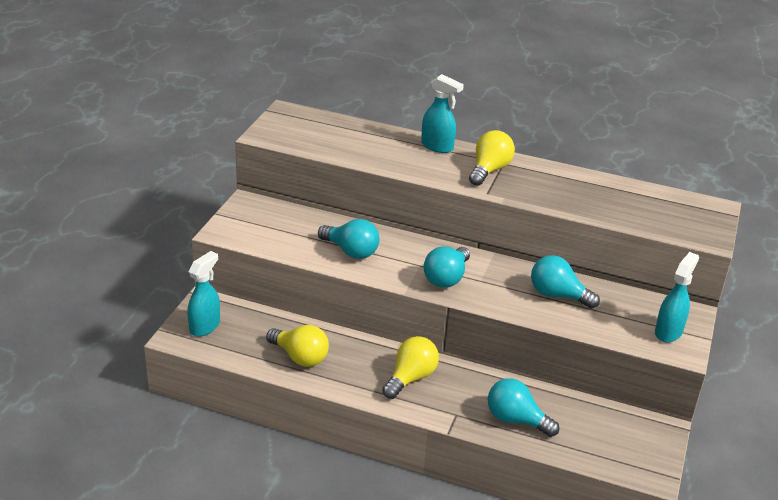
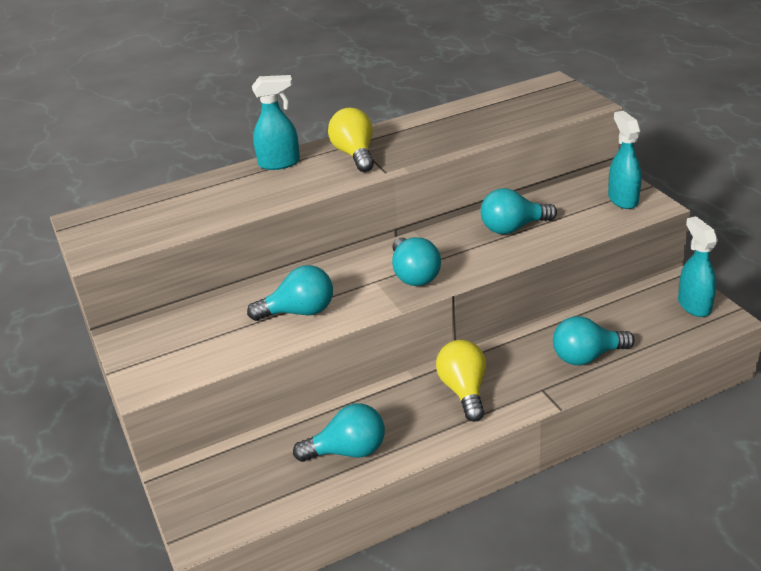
camera: 40 degrees left, 0 degrees up
(205, 326) = (213, 499): turquoise spray bottle -> turquoise spray bottle (694, 305)
(300, 357) = (348, 451): yellow light bulb -> turquoise light bulb

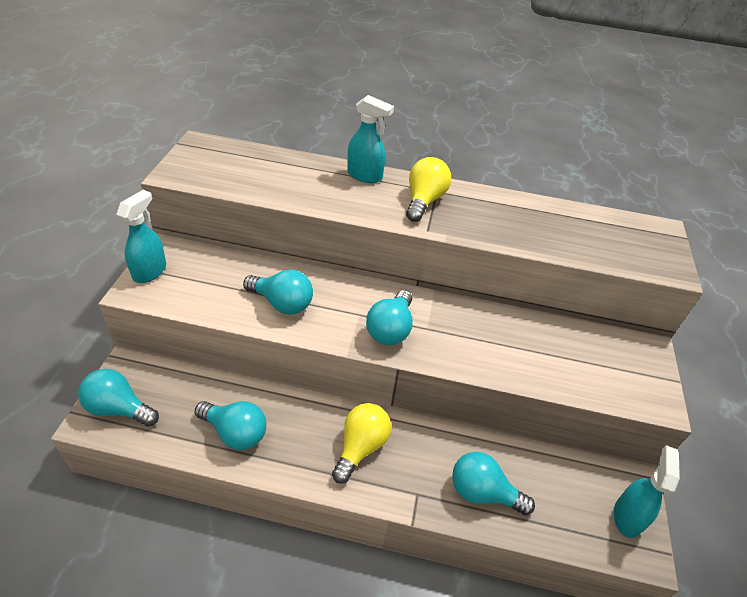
camera: 30 degrees right, 10 degrees up
(513, 228) = (511, 339): turquoise light bulb -> turquoise light bulb (119, 408)
(622, 199) = (636, 377): turquoise spray bottle -> turquoise spray bottle (150, 271)

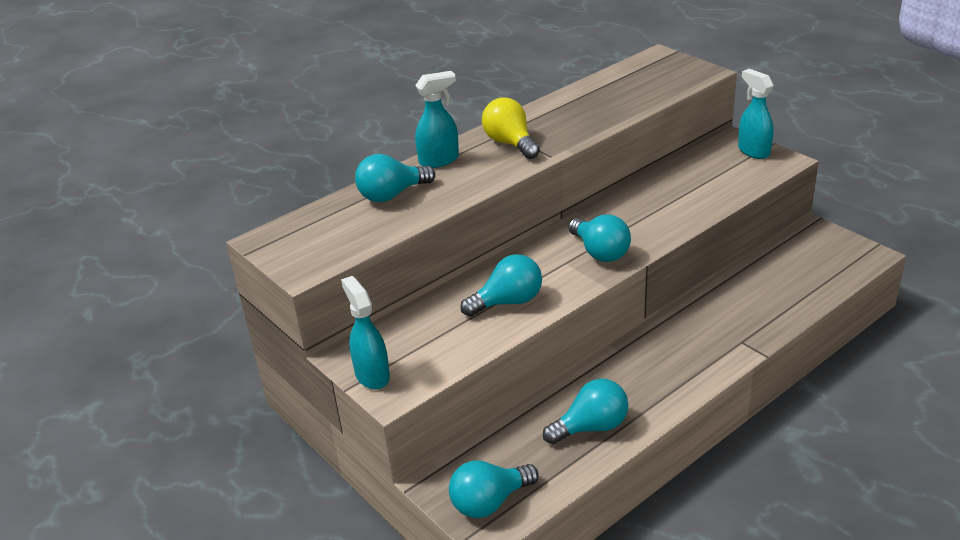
camera: 45 degrees left, 10 degrees down
(361, 447) = (671, 354): yellow light bulb -> none
(483, 492) = (767, 306): turquoise light bulb -> turquoise light bulb (392, 195)
(627, 516) = (838, 247): turquoise spray bottle -> turquoise spray bottle (753, 151)

